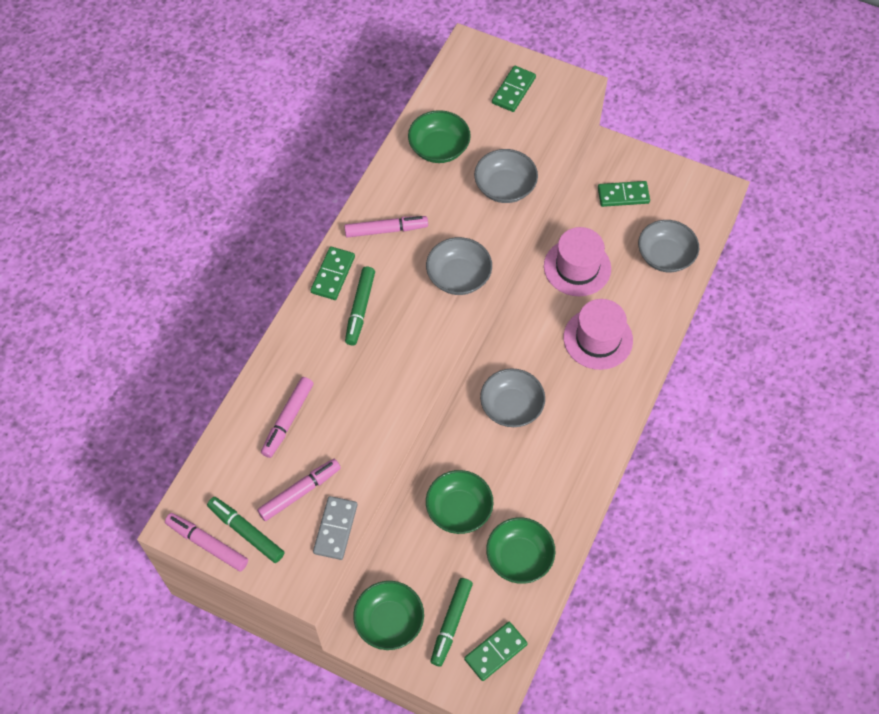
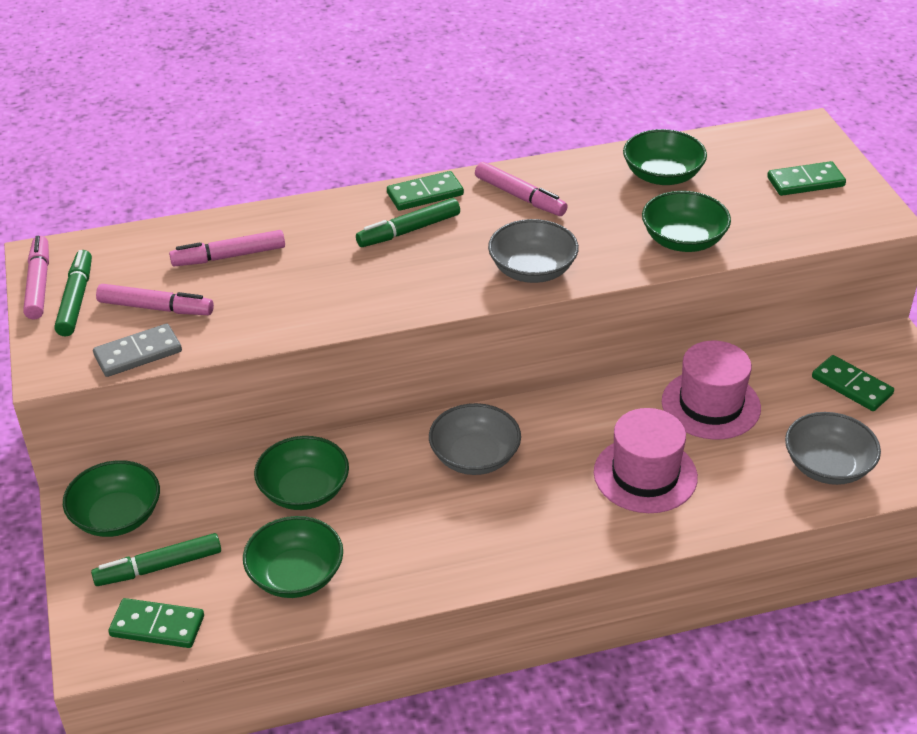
camera: 50 degrees right, 20 degrees down
(505, 187) = (683, 240): grey bowl -> green bowl

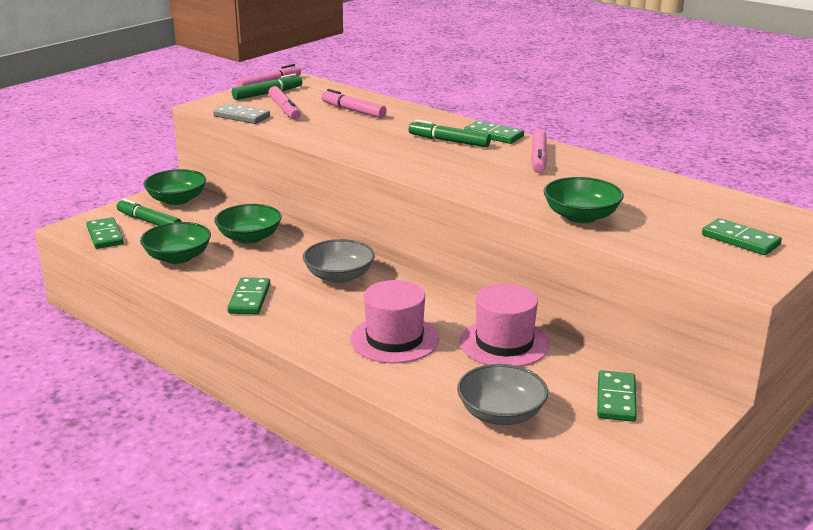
camera: 55 degrees right, 15 degrees down
(463, 550) = (249, 299): none -> green domino
(532, 270) = (465, 181): grey bowl -> none
(662, 175) = (647, 191): green bowl -> none

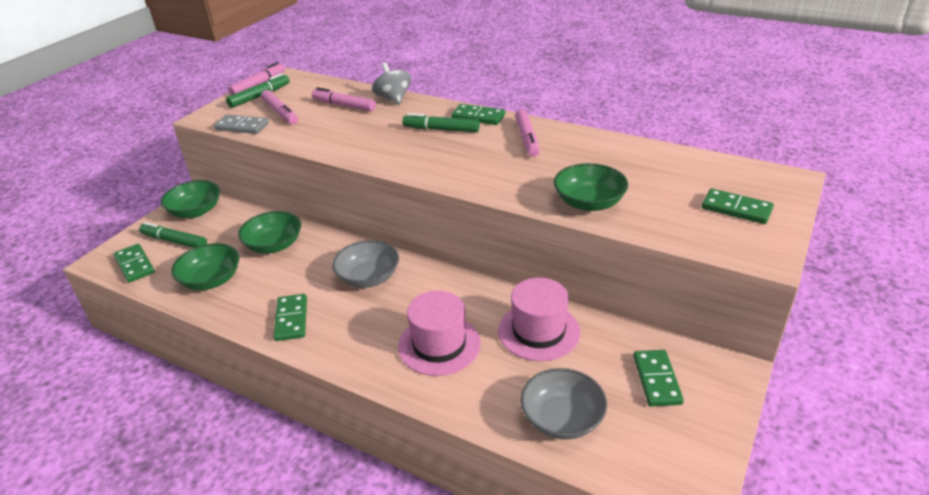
camera: 10 degrees left, 10 degrees up
(408, 110) = (393, 99): none -> grey spinning top

